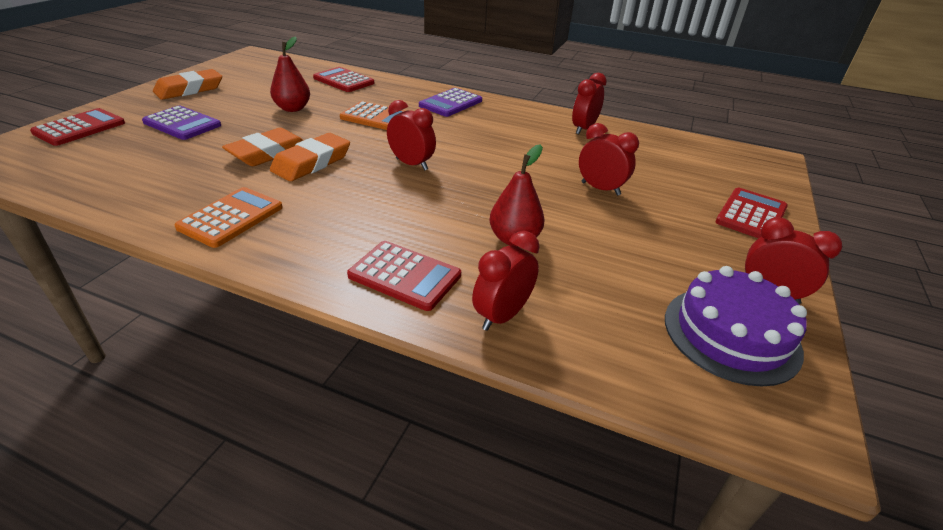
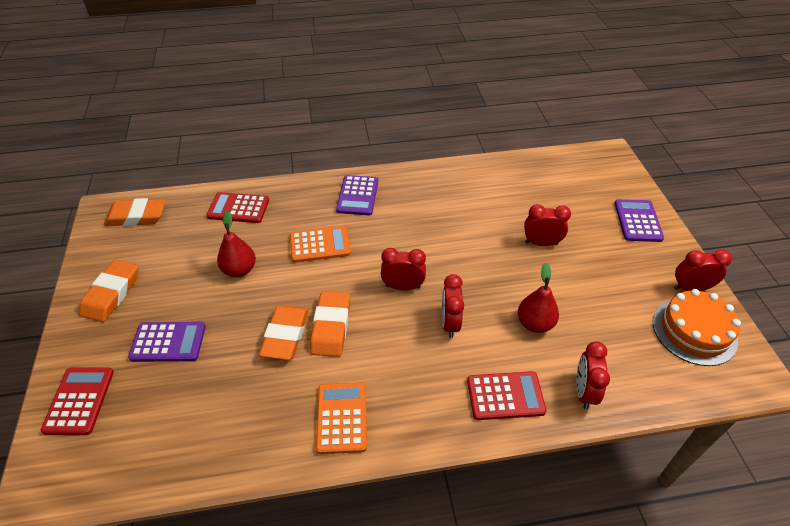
camera: 30 degrees left, 10 degrees up
(267, 63) = (137, 216): none -> orange eraser
(583, 129) = (478, 179): red clock -> red clock (450, 323)
(731, 334) = (694, 331): purple cake -> orange cake
(751, 215) = (638, 221): red calculator -> purple calculator

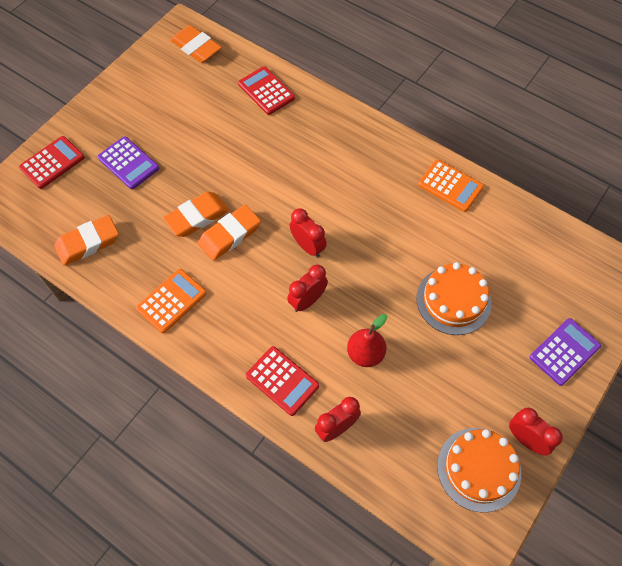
camera: 45 degrees right, 15 degrees up
(111, 294) = (129, 100): orange eraser -> orange eraser (88, 243)
(239, 270) = (218, 144): red pear -> none
(320, 245) = (288, 166): orange calculator -> orange calculator (450, 186)
(357, 196) = (361, 145): purple calculator -> none
(541, 243) = (453, 300): red clock -> orange cake

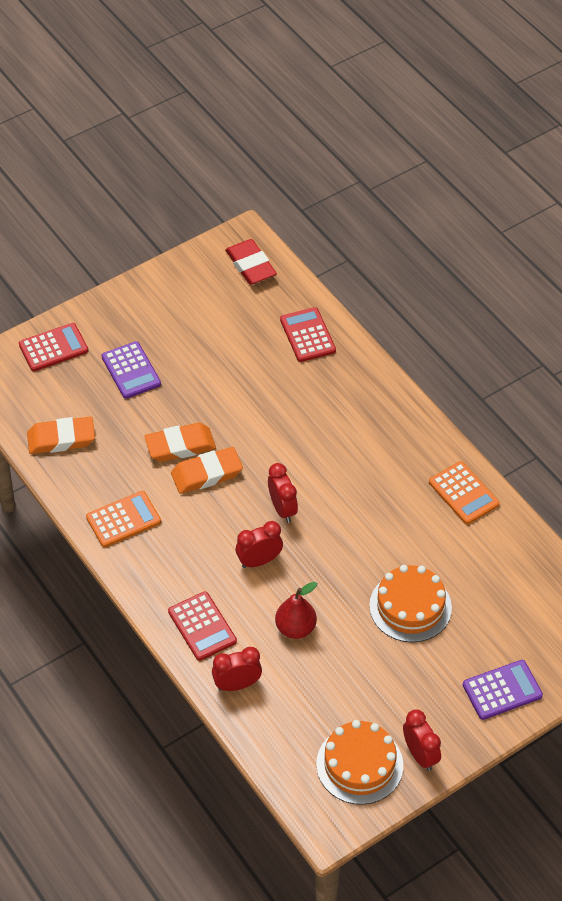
camera: 20 degrees right, 10 degrees down
(196, 47) = (250, 265): orange eraser -> red eraser

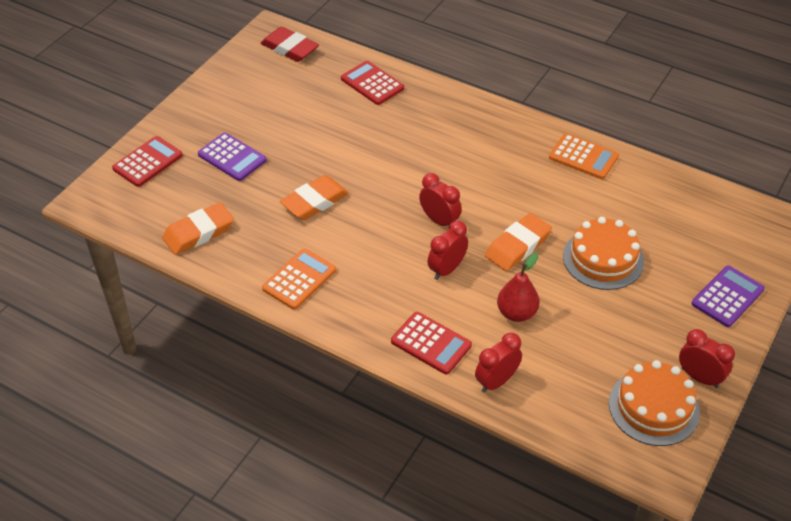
camera: 25 degrees left, 5 degrees down
(207, 474) = (353, 216): orange eraser -> orange eraser (518, 246)

